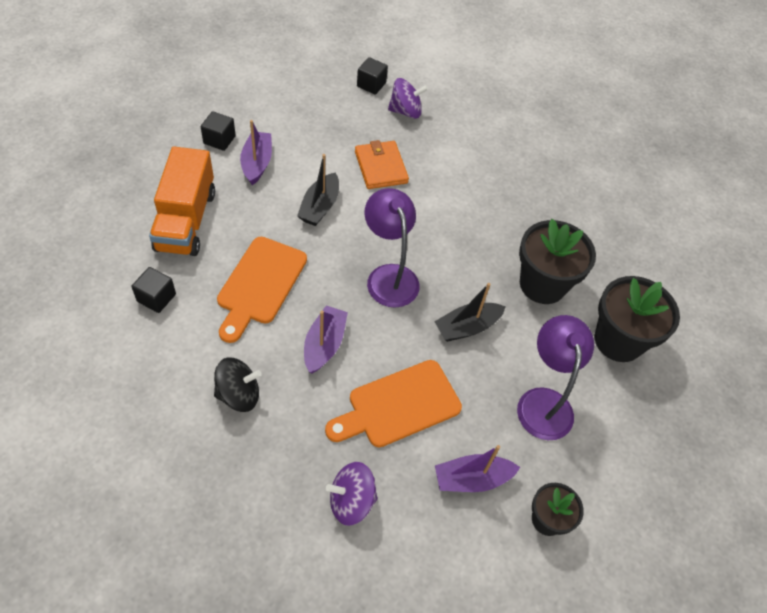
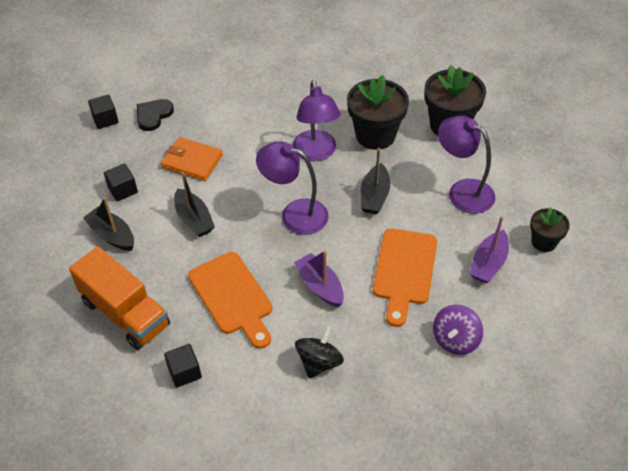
camera: 45 degrees left, 5 degrees down
(219, 140) = (62, 247): black cube -> black cube (123, 190)
(257, 163) = (112, 235): purple boat -> black boat
(405, 111) = (153, 115): purple spinning top -> black heart
(475, 250) = (316, 153): none -> purple lamp

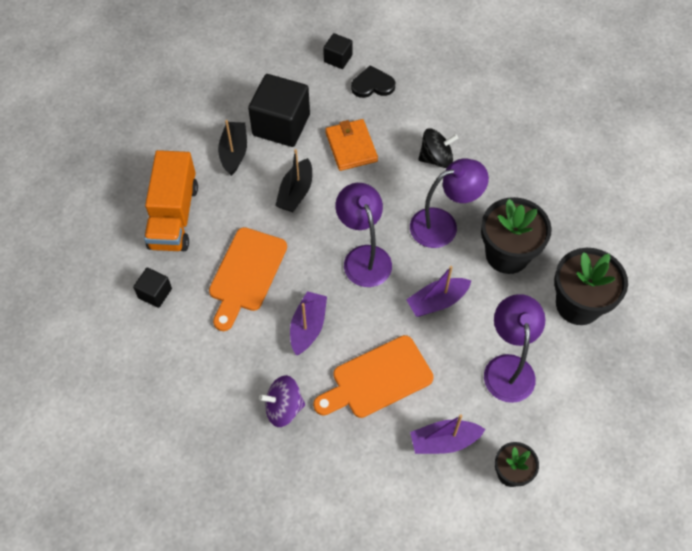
camera: 50 degrees right, 10 degrees up
(123, 190) = (281, 125): black cube -> black cube, size x2.00
(316, 153) = (443, 225): purple lamp -> purple lamp turned 150 degrees counterclockwise
(319, 362) = (235, 378): black spinning top -> black spinning top (436, 158)
(374, 196) = (437, 301): black boat -> purple boat
(455, 340) = (339, 466): purple spinning top -> purple spinning top (284, 408)

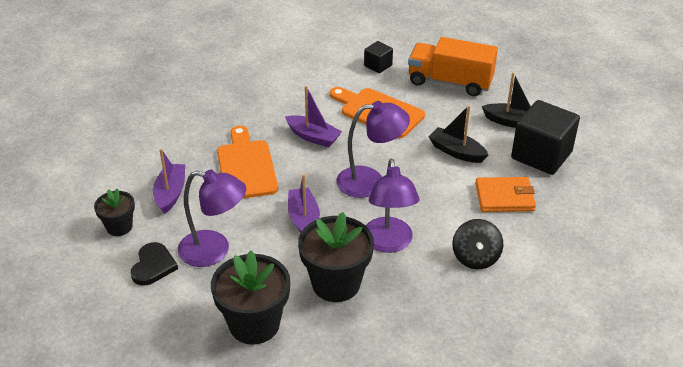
camera: 105 degrees right, 20 degrees down
(284, 408) = (248, 114): purple spinning top -> none
(338, 58) = (631, 210): black cube -> none
(372, 85) = (589, 229): black heart -> black heart (153, 266)

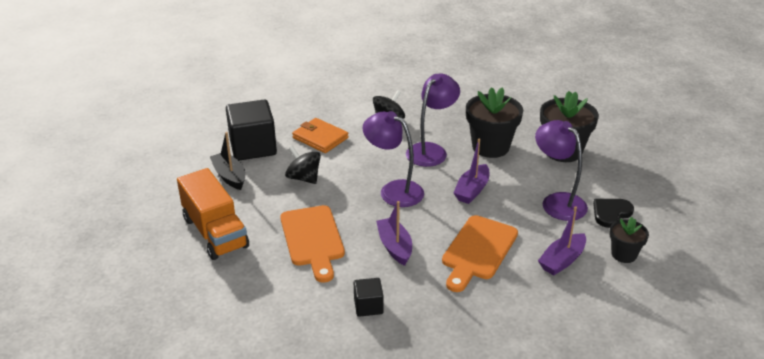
camera: 140 degrees left, 5 degrees down
(378, 65) = (246, 285): black cube -> black cube (368, 306)
(456, 152) = (304, 178): black boat -> black spinning top

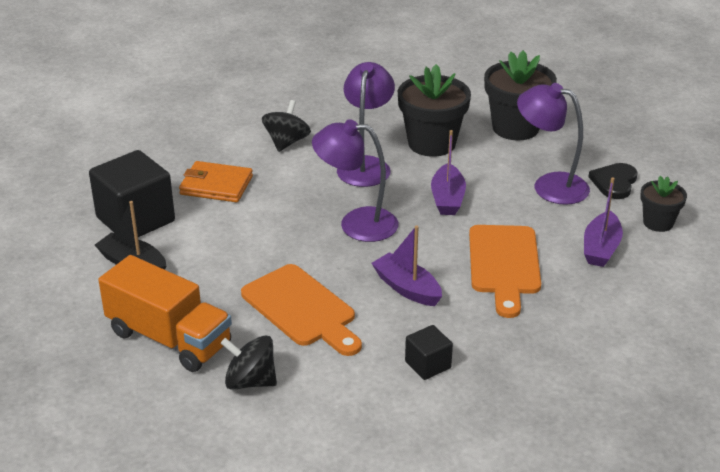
camera: 25 degrees left, 0 degrees up
(304, 178) = (233, 239): black spinning top -> black spinning top (250, 381)

